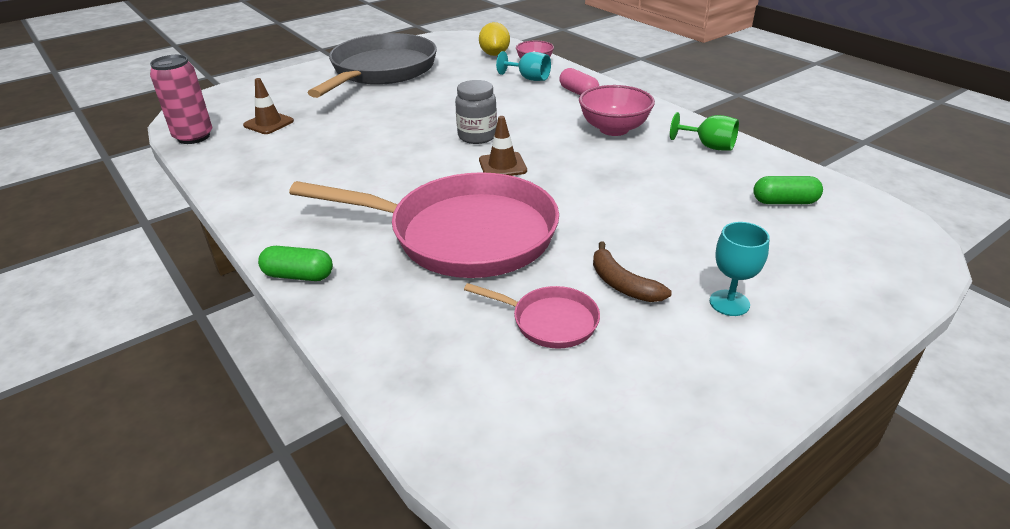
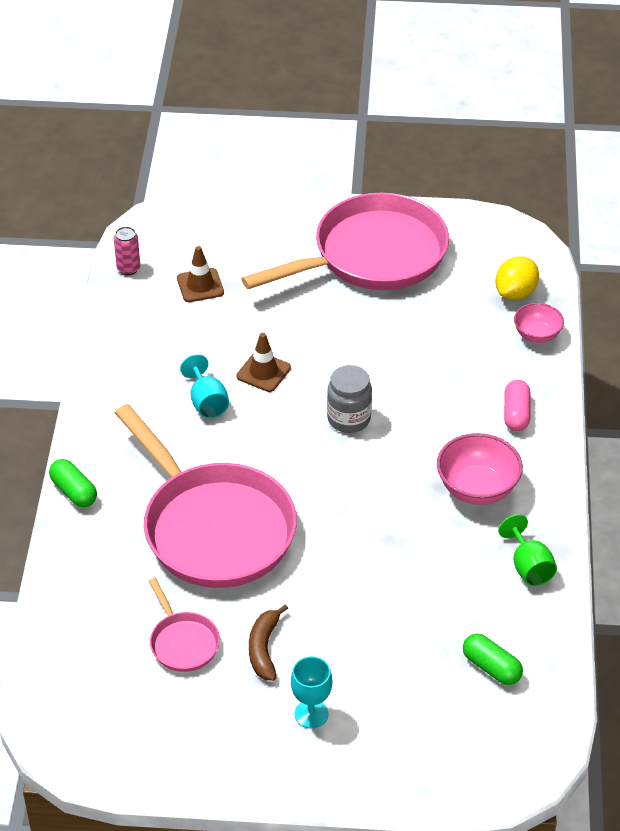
camera: 40 degrees right, 10 degrees up
(193, 137) = (128, 268): pink can -> pink can, size x0.58
(381, 71) = (372, 255): grey pan -> pink pan
(502, 165) = (326, 471): brown traffic cone -> brown traffic cone (263, 372)
(529, 78) = (498, 359): turquoise goblet -> turquoise goblet (207, 402)

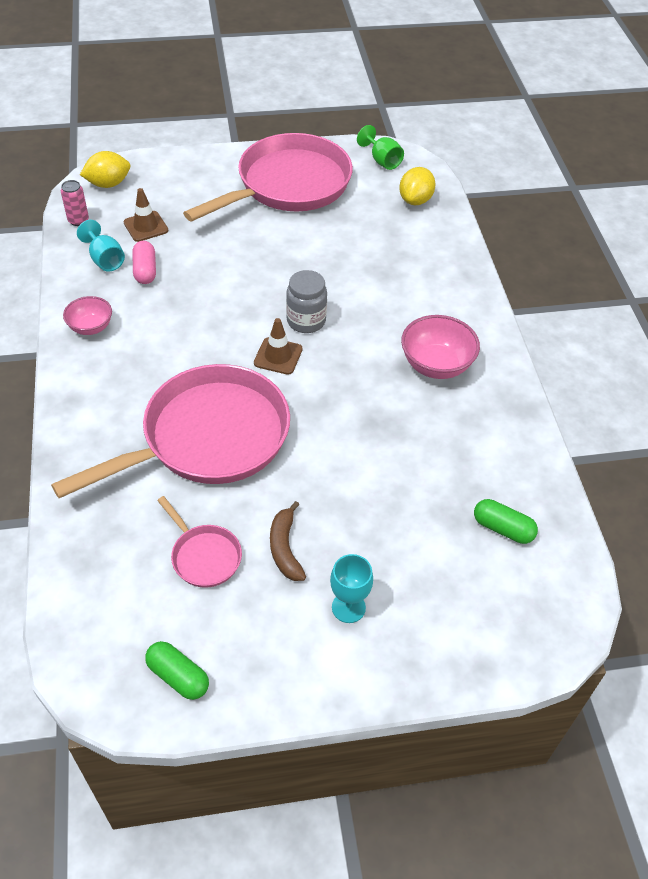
camera: 15 degrees left, 5 degrees up
(74, 491) = (65, 424): green capsule -> green capsule (178, 676)
(169, 228) = (108, 184): none -> yellow lemon
(207, 402) = (174, 324): turquoise goblet -> turquoise goblet (105, 260)
(214, 528) = (208, 438): pink pan -> pink pan turned 75 degrees counterclockwise
(263, 372) = (219, 291): brown traffic cone -> brown traffic cone (278, 356)
(516, 414) = (448, 297): pink capsule -> pink capsule (145, 270)
(528, 567) = (504, 428): green goblet -> green goblet (382, 161)
(537, 335) = (444, 231): pink bowl -> pink bowl (91, 327)

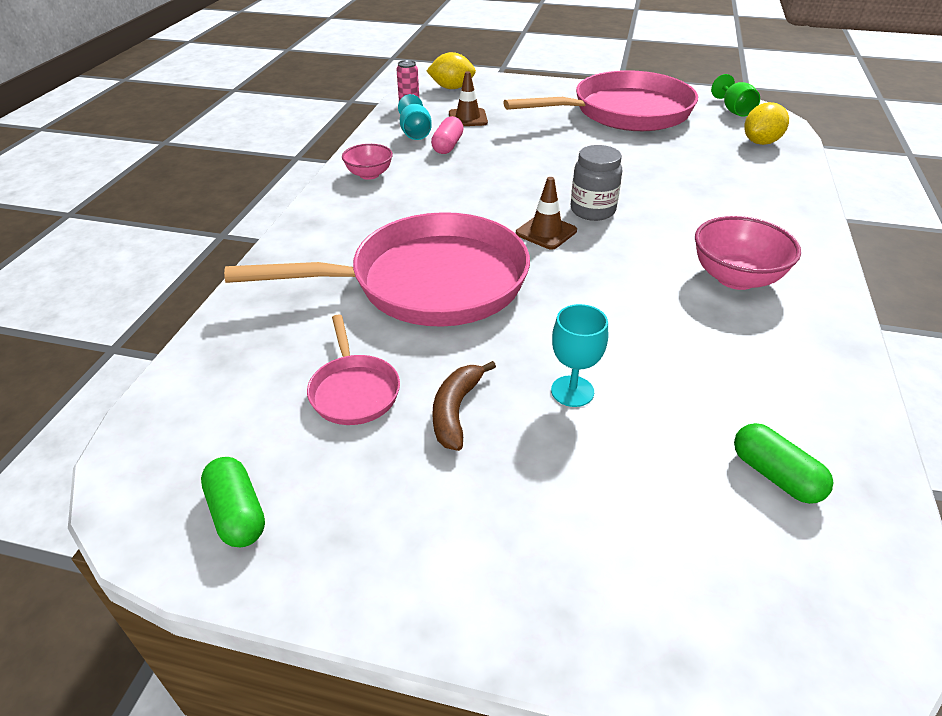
camera: 25 degrees right, 10 degrees down
(348, 607) = (504, 505): turquoise goblet -> turquoise goblet (572, 391)

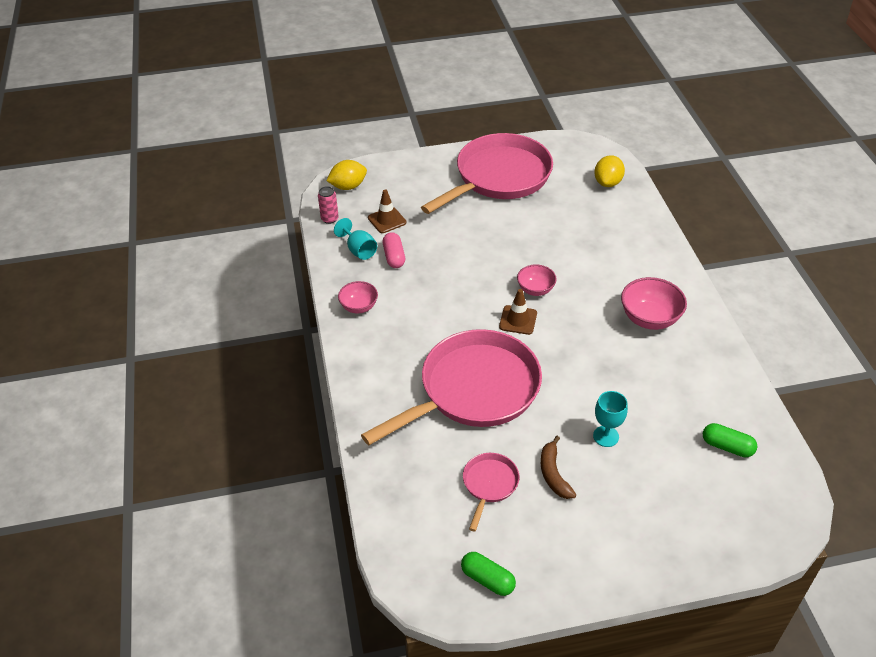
camera: 25 degrees left, 5 degrees up
(354, 391) = (489, 484): pink pan -> pink pan turned 120 degrees counterclockwise
(592, 210) = (535, 289): grey jar -> pink bowl
(734, 110) = (573, 151): green goblet -> none

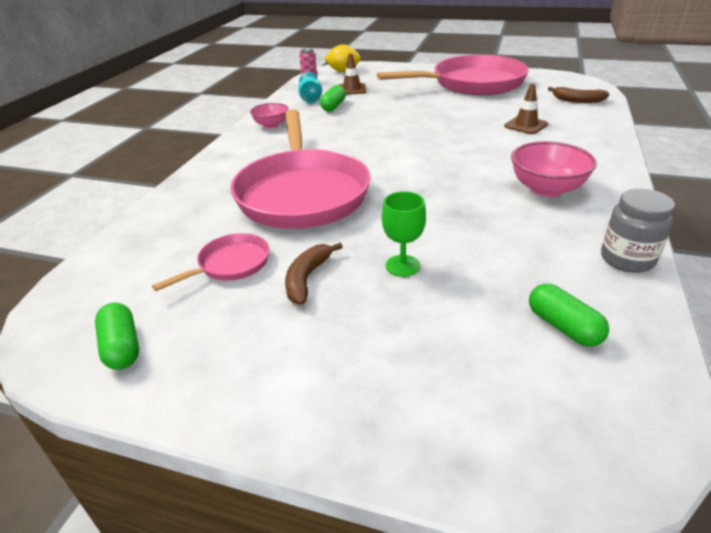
camera: 30 degrees right, 10 degrees down
(394, 257) = (333, 106): pink capsule -> green capsule
(473, 390) = (302, 193): pink pan -> pink pan turned 90 degrees clockwise
(518, 320) = (399, 160): brown traffic cone -> brown traffic cone (525, 125)
(535, 289) = (438, 146): pink bowl -> none
(606, 436) = (402, 266): turquoise goblet -> green goblet
(607, 183) = (577, 100): yellow lemon -> brown banana
(734, 374) = (627, 259): none -> grey jar

